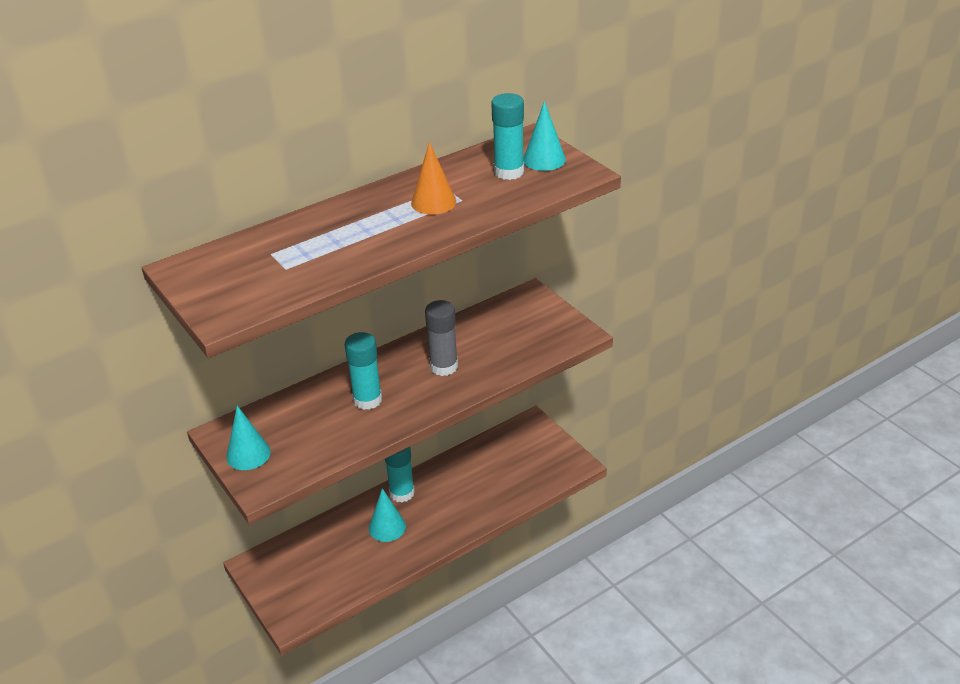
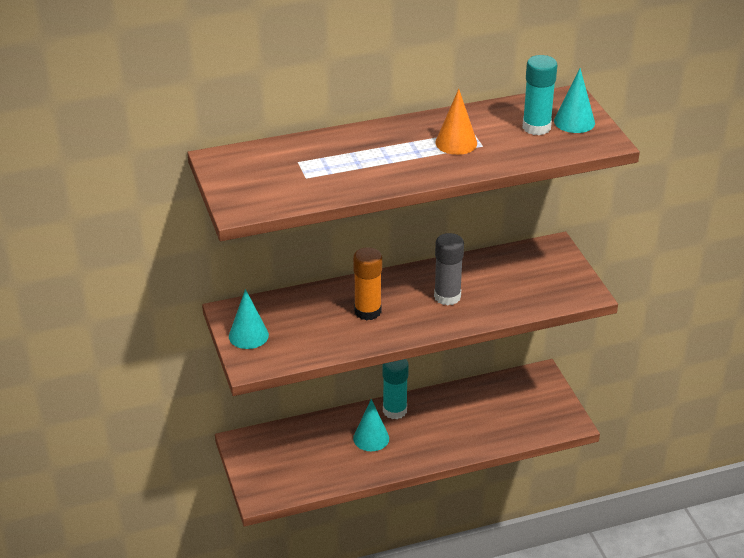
camera: 15 degrees right, 0 degrees up
(367, 400) = (367, 311): turquoise glue stick -> orange glue stick

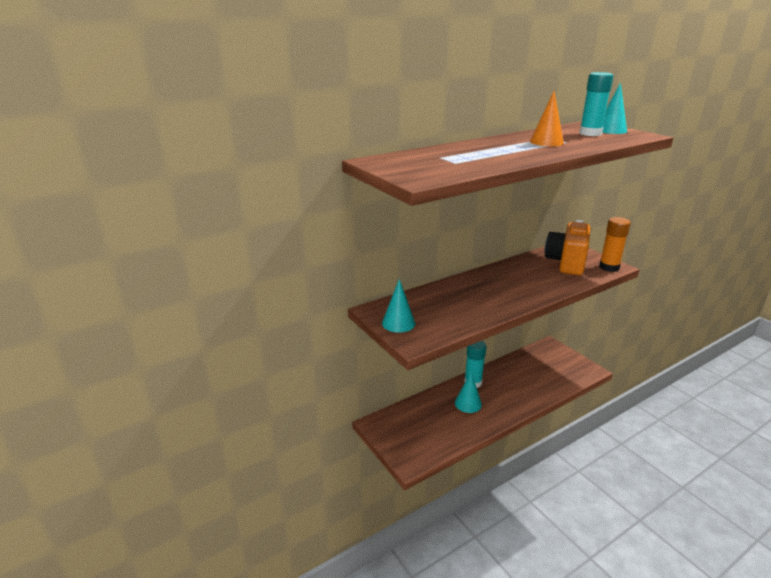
camera: 15 degrees left, 10 degrees down
(367, 311) = (478, 295): orange glue stick -> orange glue stick (609, 267)
(447, 296) = (526, 280): grey glue stick -> none
(525, 276) = (566, 263): none -> orange camera

